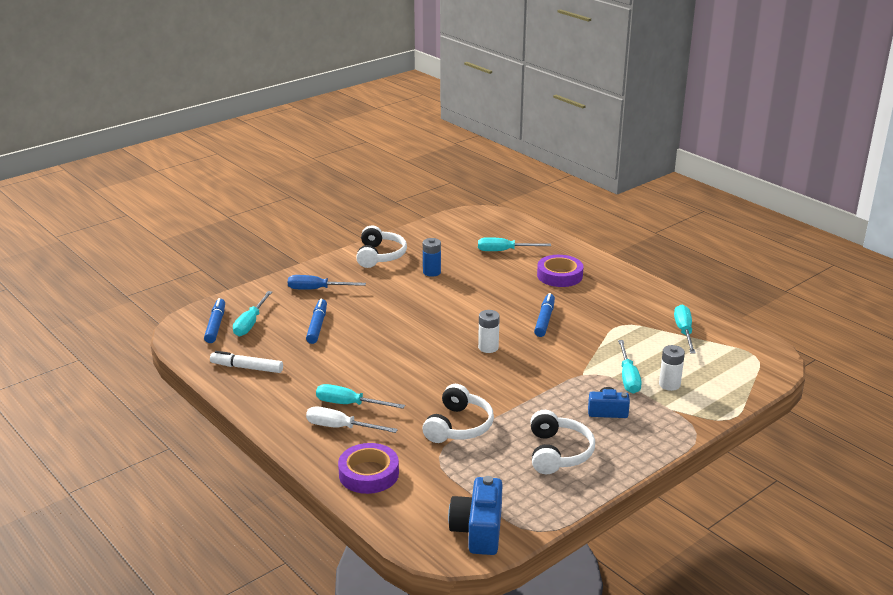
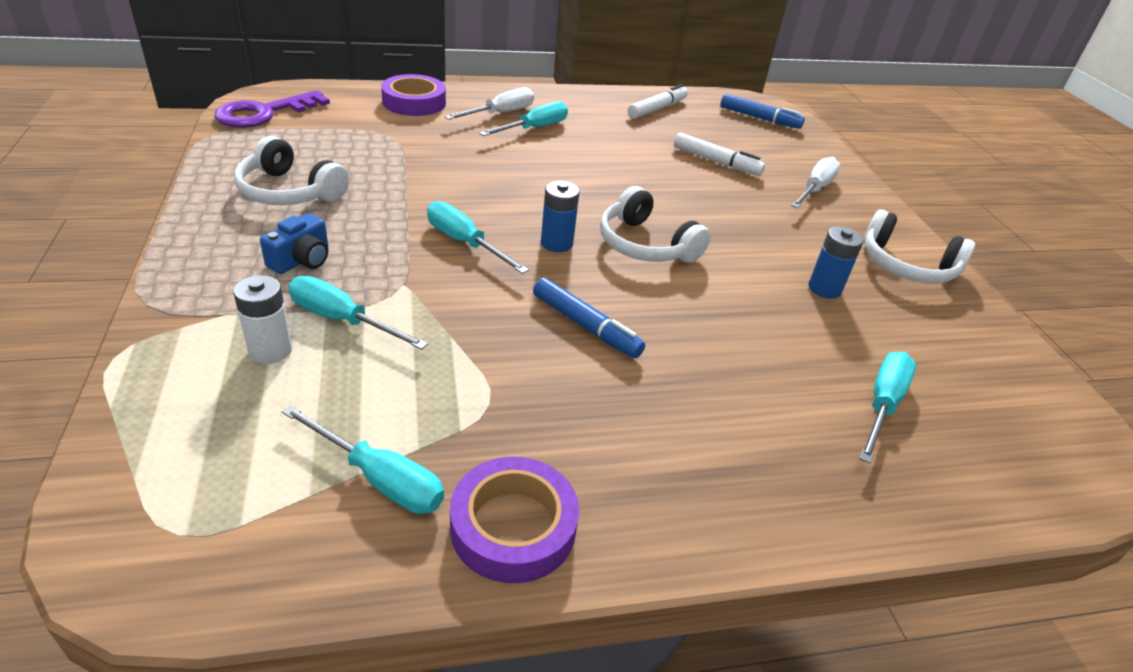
camera: 115 degrees right, 10 degrees up
(250, 323) = (751, 133): turquoise screwdriver -> turquoise screwdriver (464, 243)
(317, 289) = (815, 189): blue screwdriver -> white screwdriver
(317, 326) = (716, 162): blue marker -> white marker
(459, 426) = (420, 161): white headphones -> white headphones (645, 245)
(478, 530) = (264, 113): blue camera -> purple key
(488, 347) = (556, 243): white battery -> blue battery
(559, 275) = (735, 427): purple tape -> purple tape (513, 526)

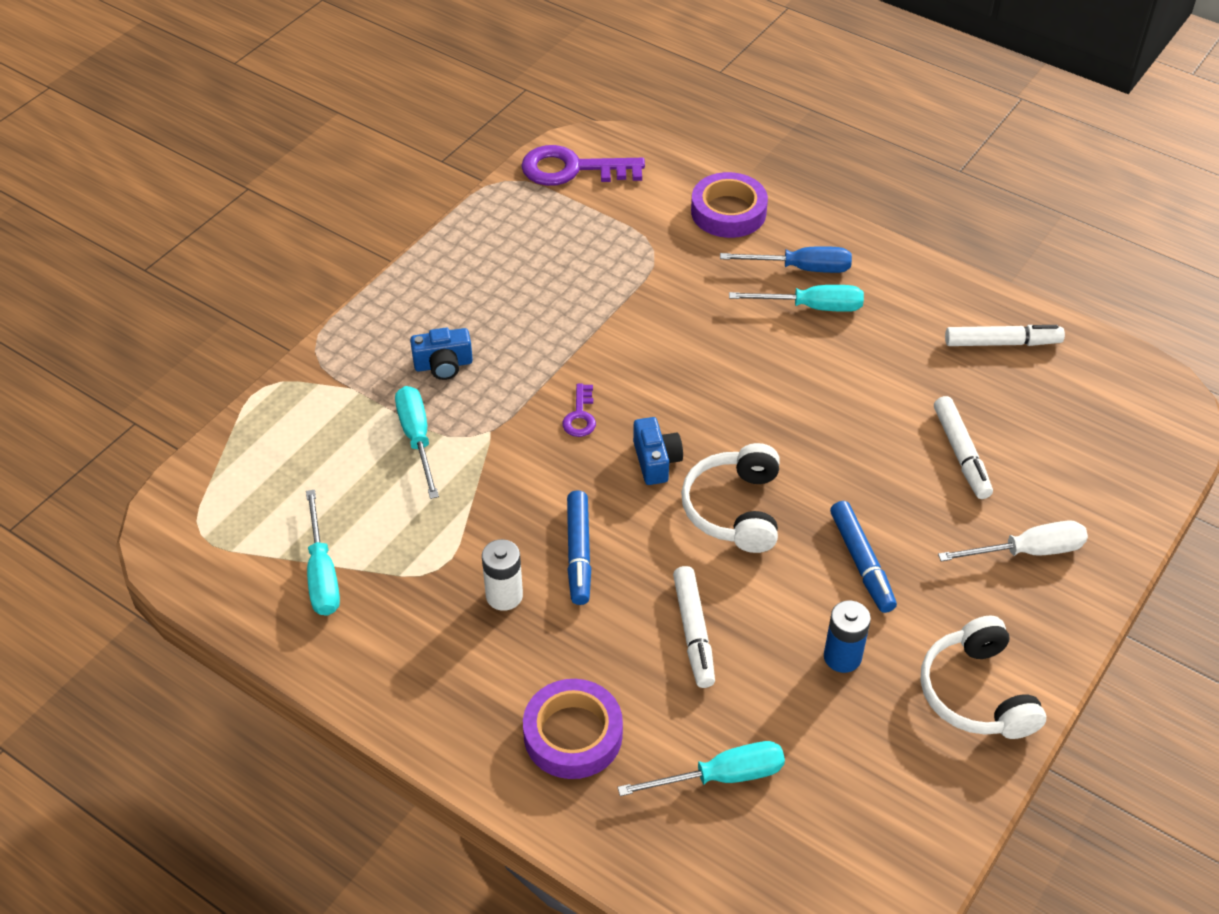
camera: 50 degrees right, 10 degrees up
(270, 350) = (351, 436): white battery -> white battery (504, 595)
(289, 192) = (502, 284): white headphones -> none
(464, 243) = (580, 416): turquoise screwdriver -> purple key
(500, 113) = (801, 268): white screwdriver -> blue screwdriver
(513, 526) = (359, 658): purple tape -> purple tape (573, 734)
(556, 243) = (656, 461): blue battery -> blue camera
(730, 328) = (693, 632): none -> white marker
(759, 118) = (1124, 420): blue marker -> blue marker (861, 562)

